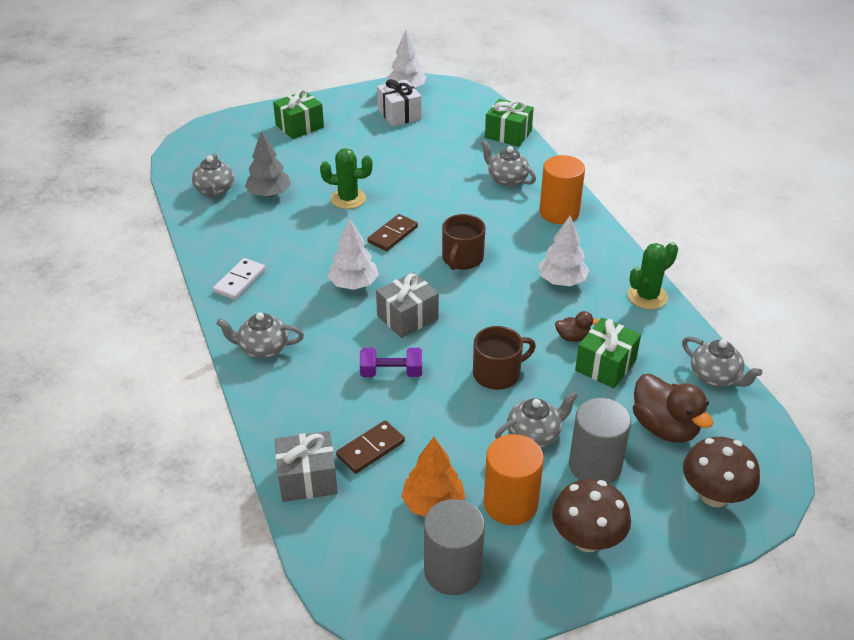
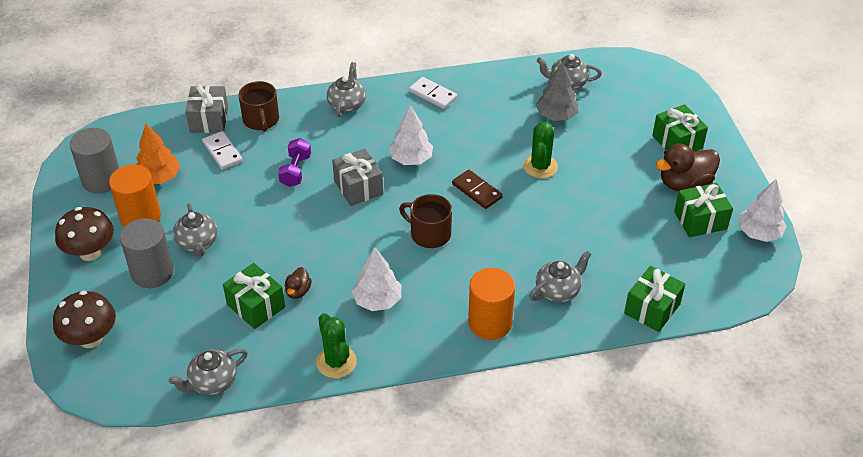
camera: 100 degrees right, 5 degrees up
(371, 449) = (222, 152): brown domino -> white domino
(399, 114) = (700, 220): white gift -> green gift
(498, 373) = (272, 233): brown mug -> brown mug (261, 120)
(664, 427) = (170, 327): brown duck -> brown duck (684, 184)

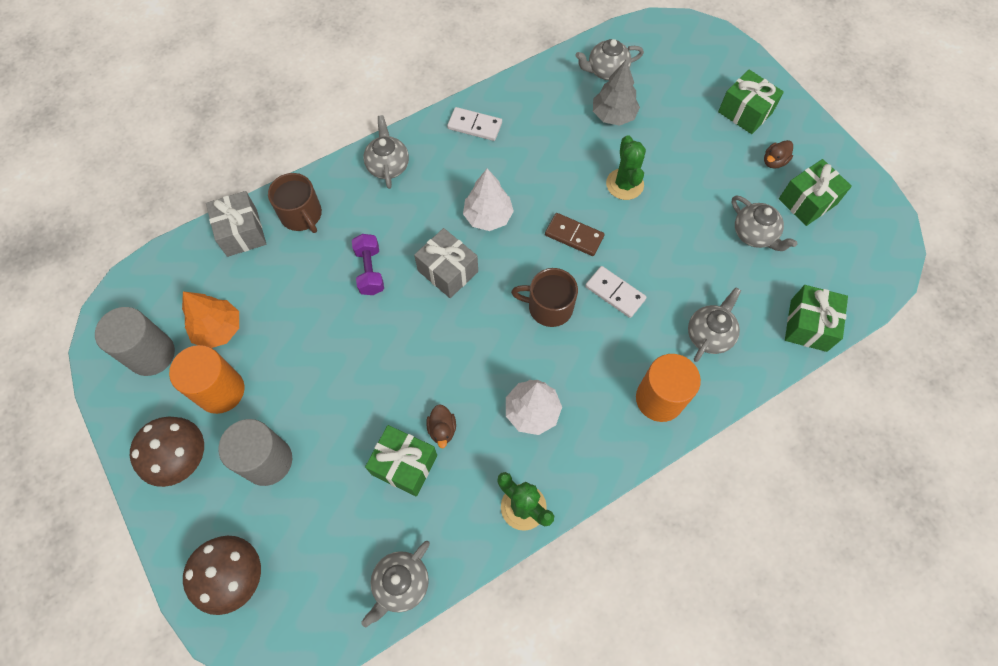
camera: 20 degrees left, 20 degrees up
(197, 243) = (302, 403): grey teapot -> grey teapot (754, 234)
(222, 152) = (276, 272): white domino -> white domino (615, 293)
(684, 184) = (774, 161): brown duck -> brown duck, size x0.51
(759, 233) = (868, 199): white tree -> none

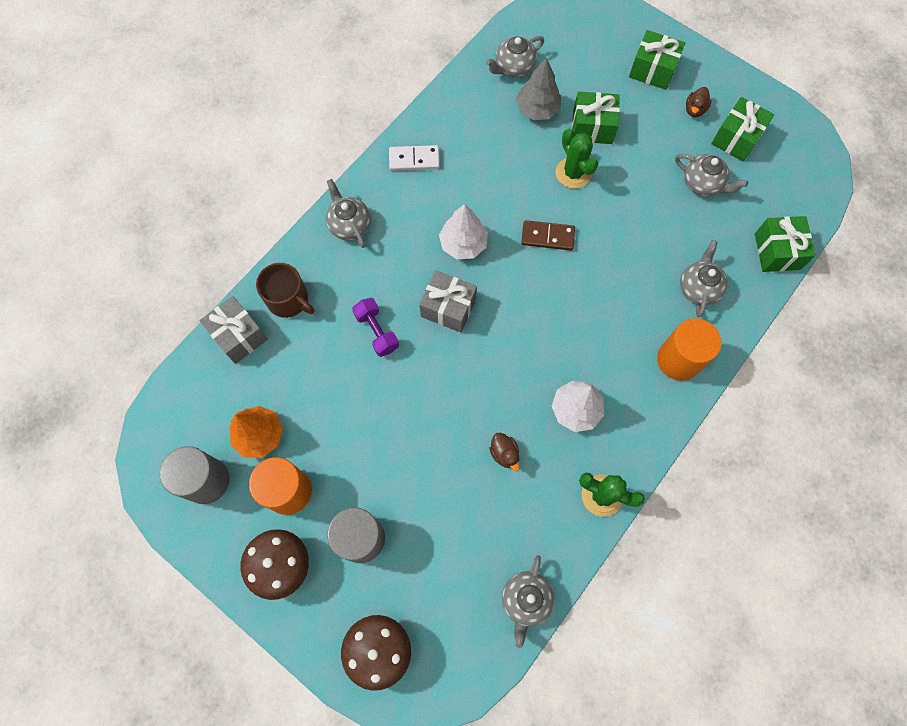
camera: 20 degrees left, 5 degrees up
(404, 465) = (485, 497): green gift -> green gift (592, 127)
(549, 307) = (552, 310): brown mug -> none
(615, 293) = (604, 278): white domino -> none

